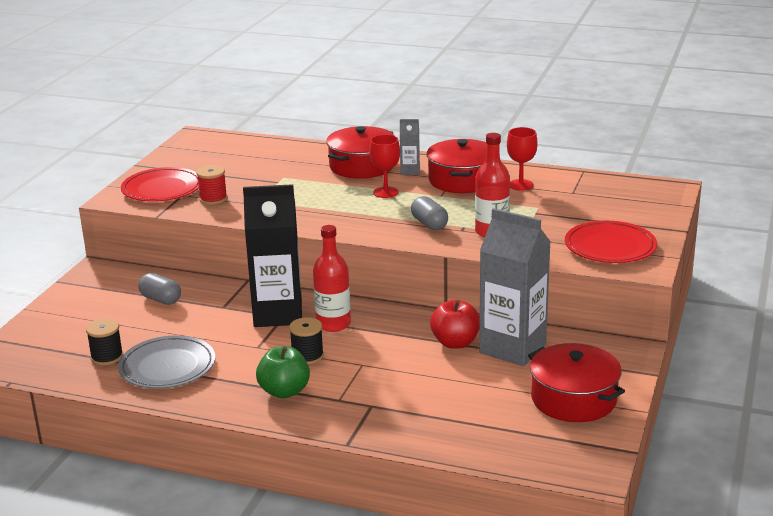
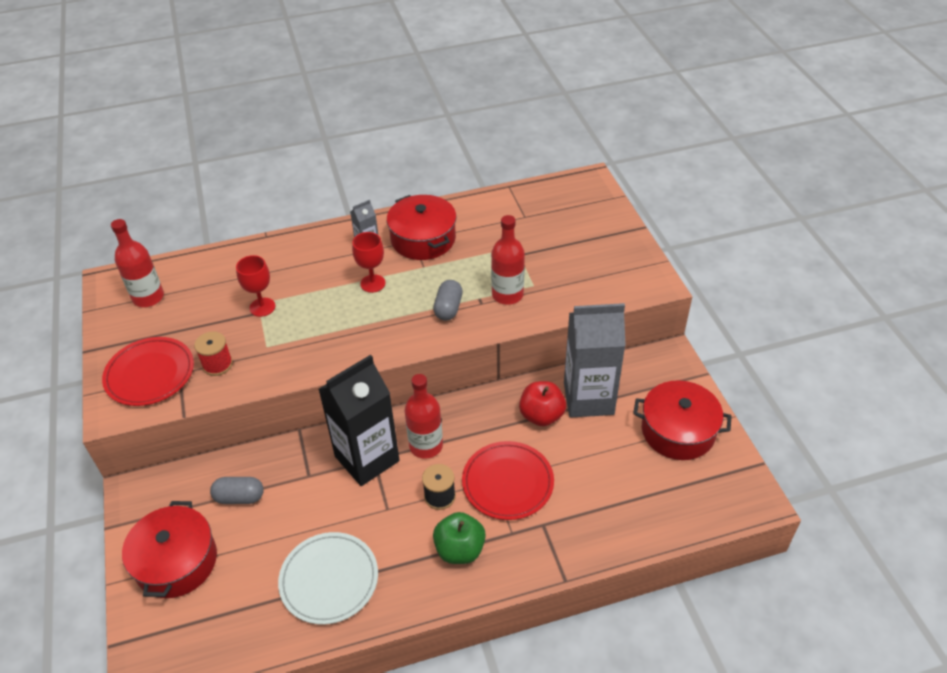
camera: 35 degrees left, 20 degrees up
(107, 357) = (258, 600): black spool -> none
(167, 367) = (329, 580): grey plate -> white plate
(210, 151) = (148, 297): none -> red bottle
(362, 166) = (318, 257): red pot -> red pot (176, 561)
(429, 224) = (448, 308): grey capsule -> grey capsule turned 75 degrees clockwise
(520, 185) = (476, 225): red goblet -> red goblet (262, 307)
(610, 247) = (610, 270): red plate -> red plate (507, 483)

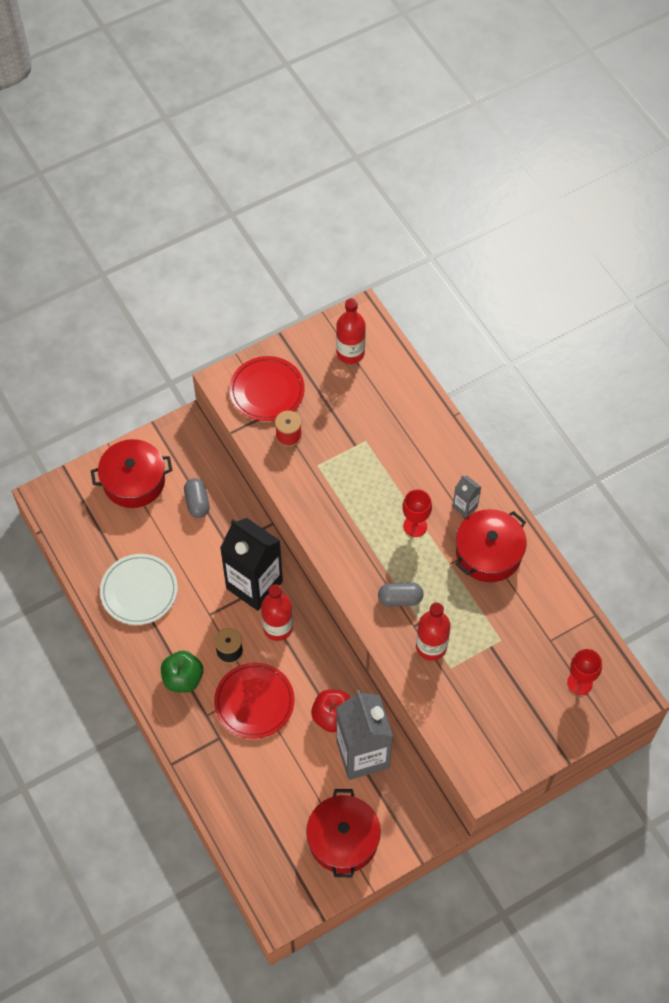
camera: 75 degrees right, 15 degrees up
(262, 307) = (362, 445): red goblet -> red goblet (579, 683)

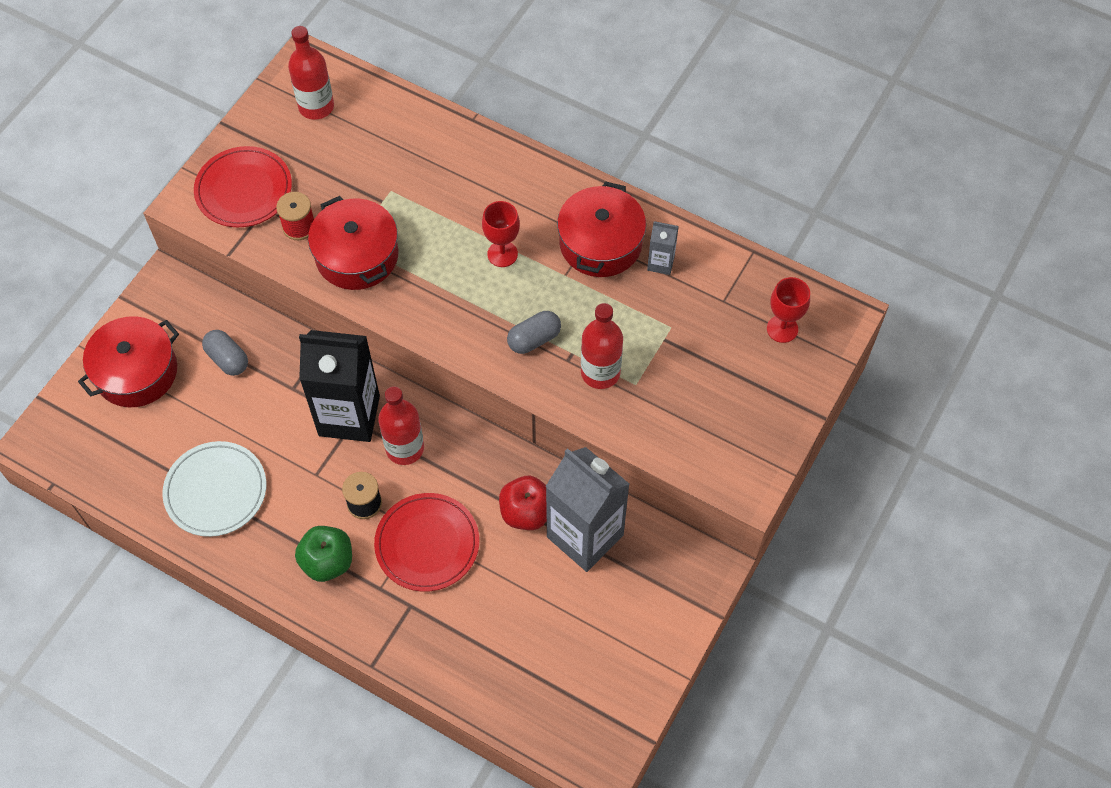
camera: 30 degrees left, 0 degrees up
(343, 839) = (620, 641): red pot -> red pot (357, 255)
(465, 506) = (544, 207): grey carton -> grey carton (660, 263)

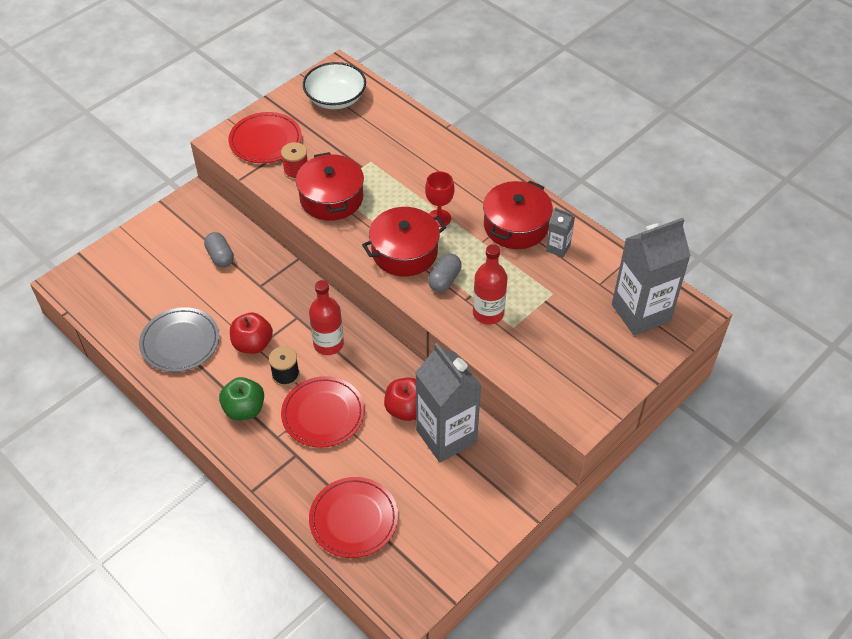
camera: 15 degrees right, 10 degrees down
(136, 372) = (153, 251): red pot -> red pot (404, 252)
(216, 491) = (180, 342): white plate -> grey plate
(309, 471) = (253, 344): none -> red apple
(316, 106) = (335, 98): red bottle -> white bowl
(349, 416) = (295, 313): black carton -> none
(506, 670) = (353, 519): none -> red plate
(534, 339) = (444, 280): grey capsule -> grey capsule turned 45 degrees counterclockwise
(782, 329) = (641, 313): red goblet -> grey carton

